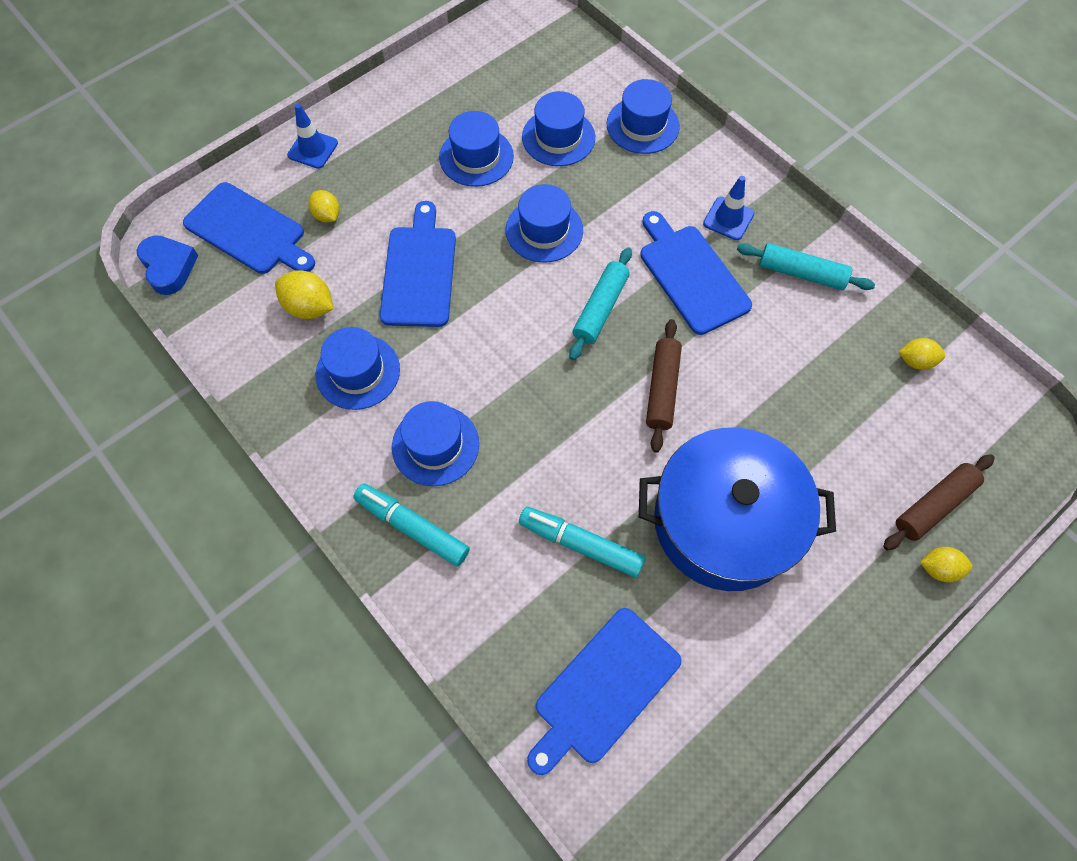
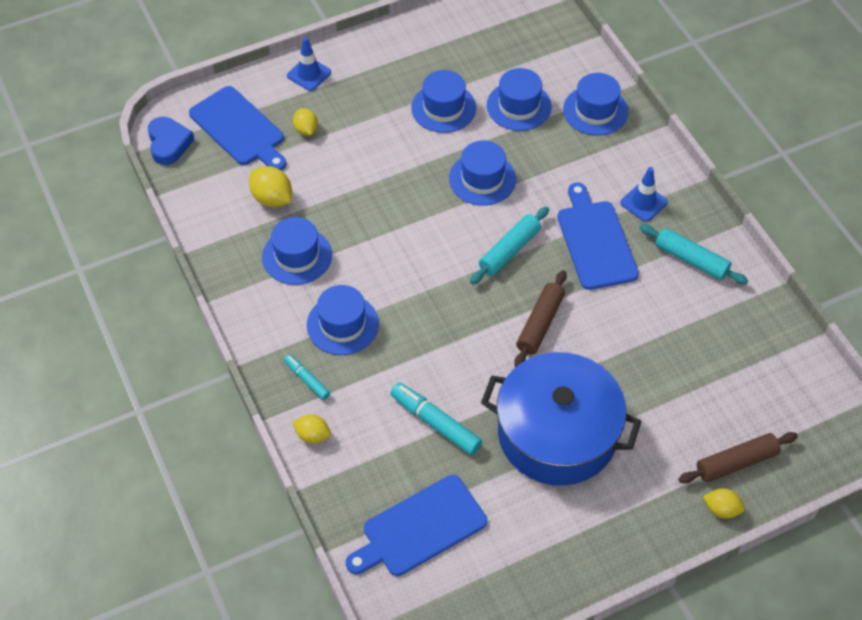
camera: 15 degrees right, 10 degrees down
(412, 527) = (307, 380): turquoise marker -> turquoise marker, size x0.59
(419, 271) = (368, 190): blue cutting board -> none
(915, 361) = (764, 350): yellow lemon -> yellow lemon (312, 435)

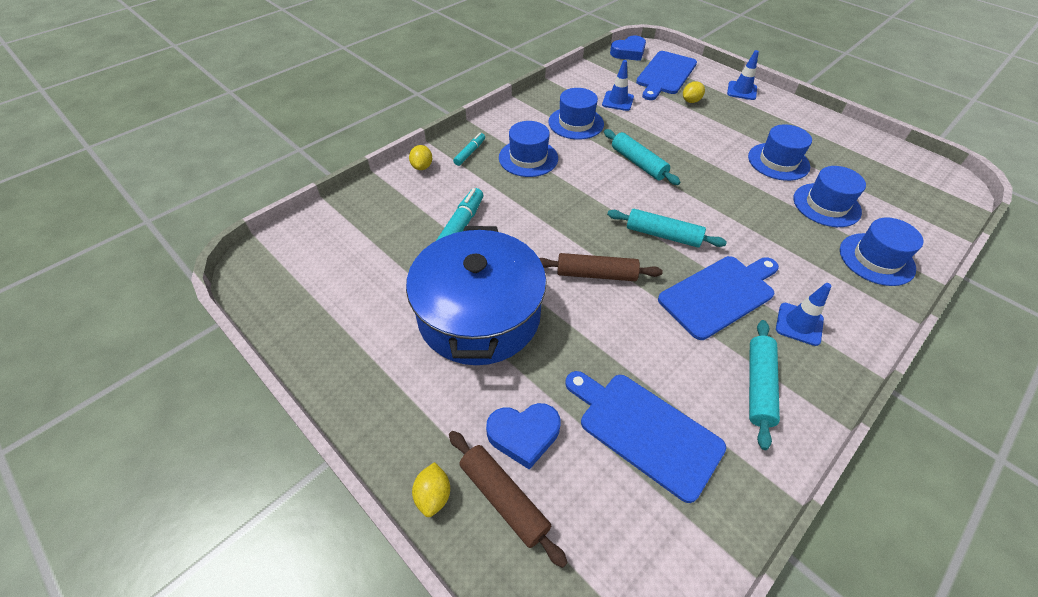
camera: 70 degrees right, 5 degrees down
(272, 198) = (617, 101): yellow lemon -> blue traffic cone
(395, 226) = (638, 163): none -> turquoise rolling pin
(420, 528) = (353, 244): blue cutting board -> blue cutting board (645, 430)
(482, 179) = (726, 200): blue hat -> none
(688, 434) = (524, 435): none -> blue heart

